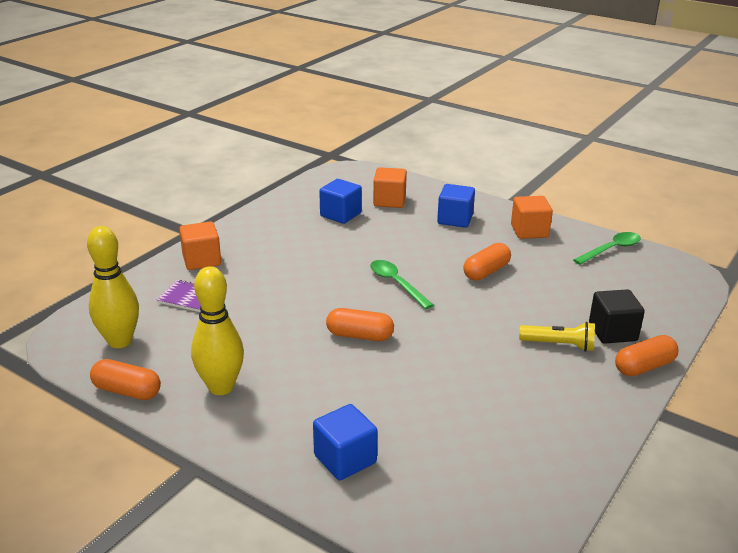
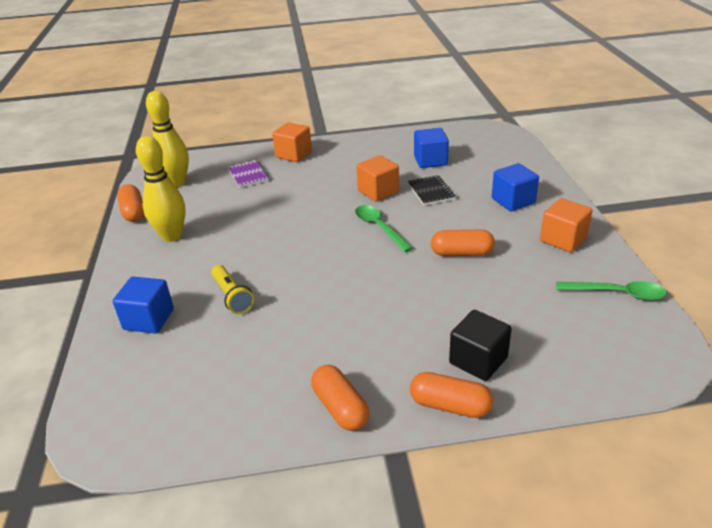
camera: 50 degrees right, 5 degrees up
(360, 336) = (292, 249): orange capsule -> orange capsule (340, 408)
(385, 238) = (431, 191): none -> black notebook
(389, 201) = (485, 165): orange cube -> orange cube (378, 191)
(396, 284) = (379, 227): green spoon -> green spoon turned 45 degrees counterclockwise
(559, 345) = (412, 341): yellow flashlight -> yellow flashlight (232, 296)

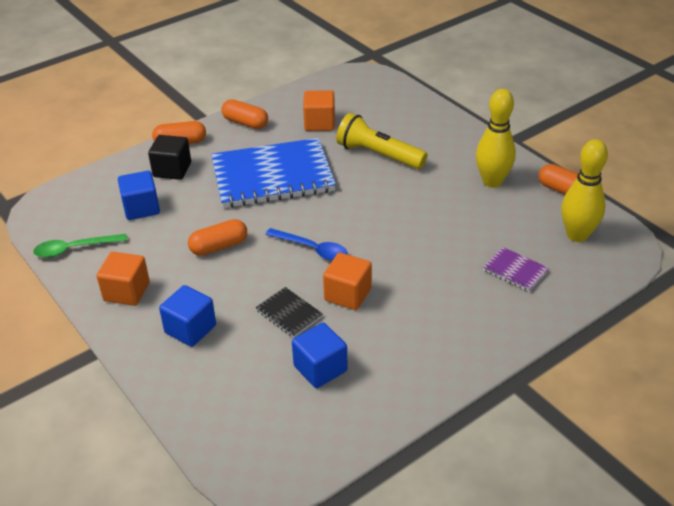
camera: 150 degrees right, 5 degrees up
(149, 319) = (418, 125): blue cube -> blue cube (141, 208)
(232, 296) = (378, 155): yellow flashlight -> yellow flashlight, size x1.56
(293, 154) = (502, 321): orange cube -> orange cube (319, 123)
(363, 309) = (272, 176): none -> blue notebook
(379, 227) = (312, 249): green spoon -> blue spoon

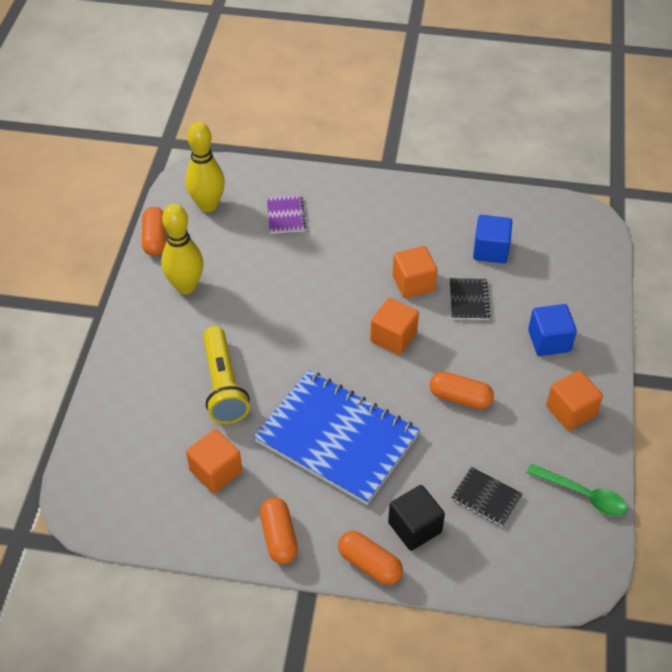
camera: 135 degrees left, 10 degrees up
(141, 208) = (486, 498): blue cube -> black notebook
(312, 249) = (393, 337): blue spoon -> orange cube

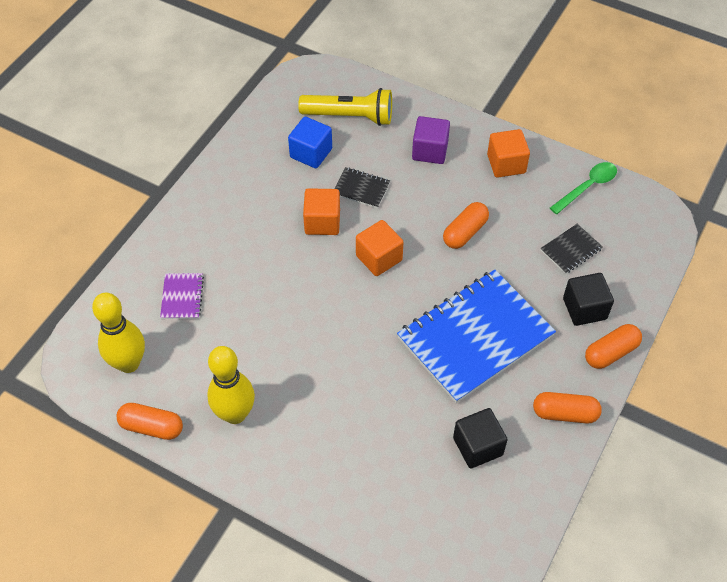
camera: 70 degrees left, 5 degrees up
(216, 471) = (478, 446): orange cube -> black cube
(223, 385) = (379, 413): yellow flashlight -> yellow flashlight (350, 116)
(285, 215) = (182, 297): purple notebook -> purple notebook turned 75 degrees clockwise
(549, 341) = (430, 151): blue cube -> purple cube

